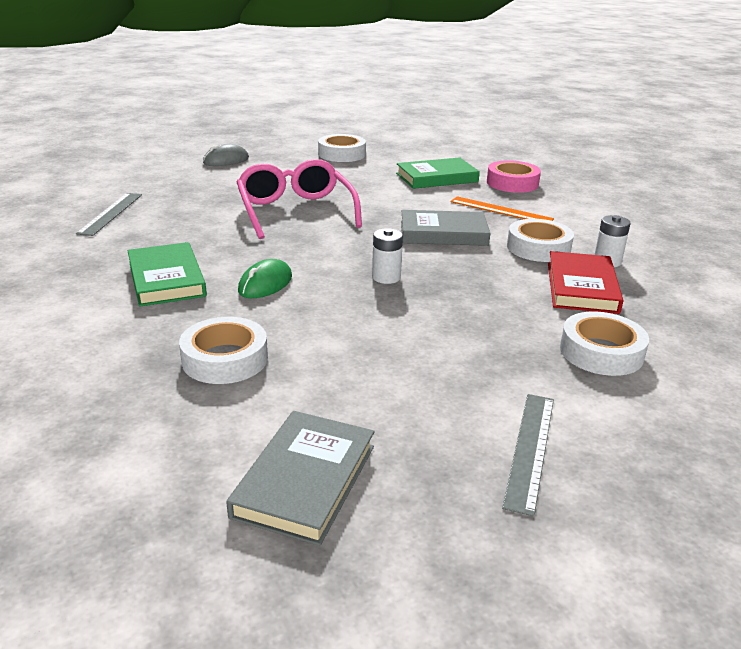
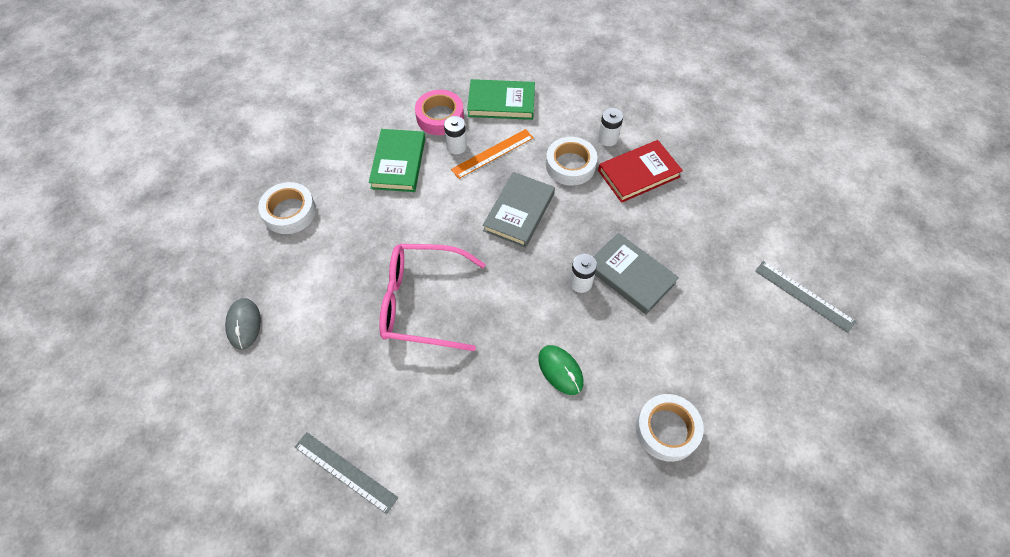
camera: 65 degrees left, 30 degrees up
(166, 279) = (523, 445): green book -> green book (501, 103)
(305, 480) = (808, 419): grey book -> grey book (630, 275)
(487, 195) = (456, 146): none -> white battery
(581, 287) = (638, 174): red book -> red book turned 60 degrees counterclockwise
(601, 352) = (720, 209): white tape -> none

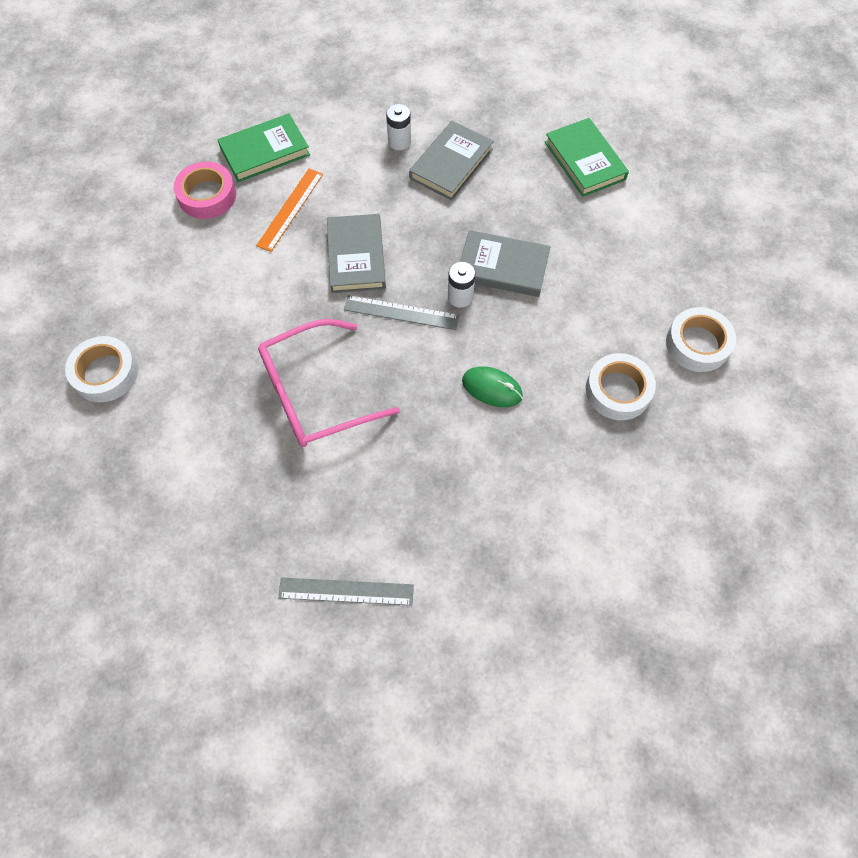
camera: 30 degrees left, 5 degrees up
(244, 324) = (137, 512): grey mouse -> none
(398, 163) = (194, 265): green book -> green book (584, 161)
(456, 146) = (246, 219): white battery -> none
(570, 165) = (378, 185): white tape -> white tape (697, 344)
(638, 174) = (451, 164): red book -> grey book
(804, 295) = (666, 211): grey ruler -> grey ruler (401, 312)

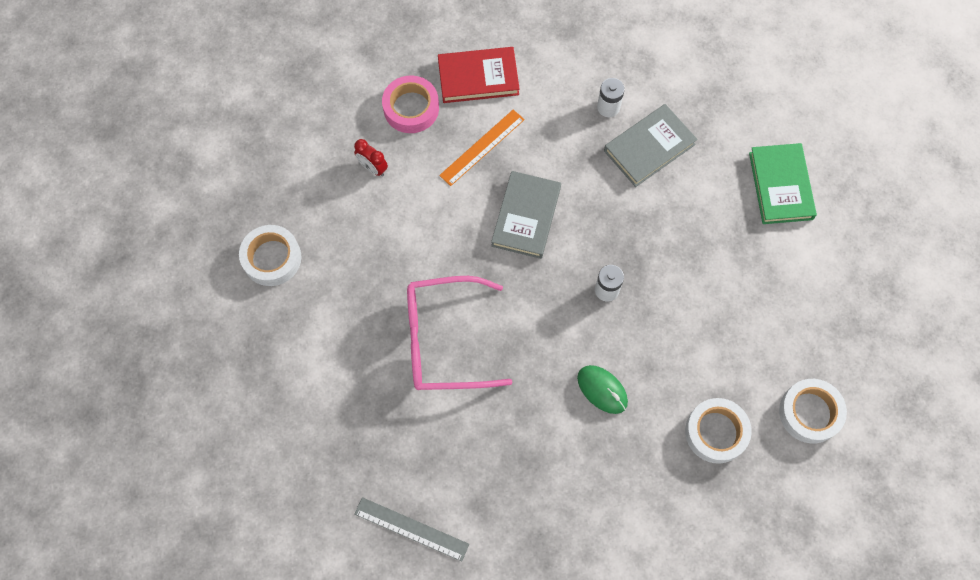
camera: 20 degrees right, 5 degrees up
(186, 259) = (373, 168): none -> red clock
(265, 151) = (478, 78): green book -> red book
(401, 312) = (547, 287): grey ruler -> none
(503, 267) = (657, 272): grey book -> none

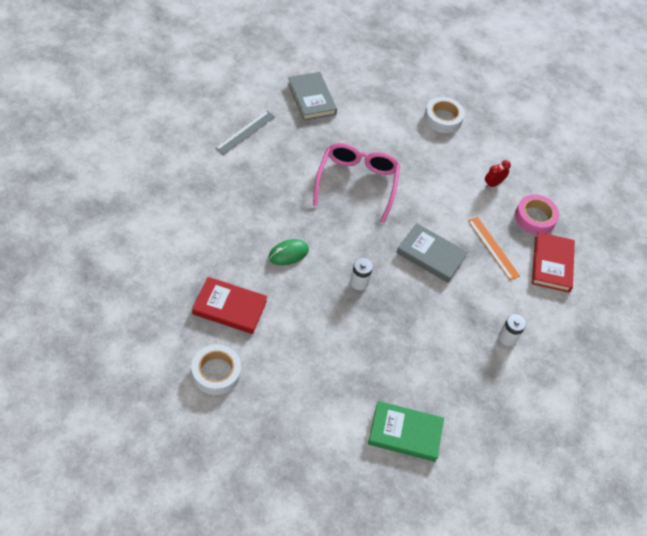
camera: 100 degrees right, 15 degrees down
(649, 148) = (465, 352): grey book -> grey book (311, 98)
(716, 432) = (230, 307): white tape -> red book

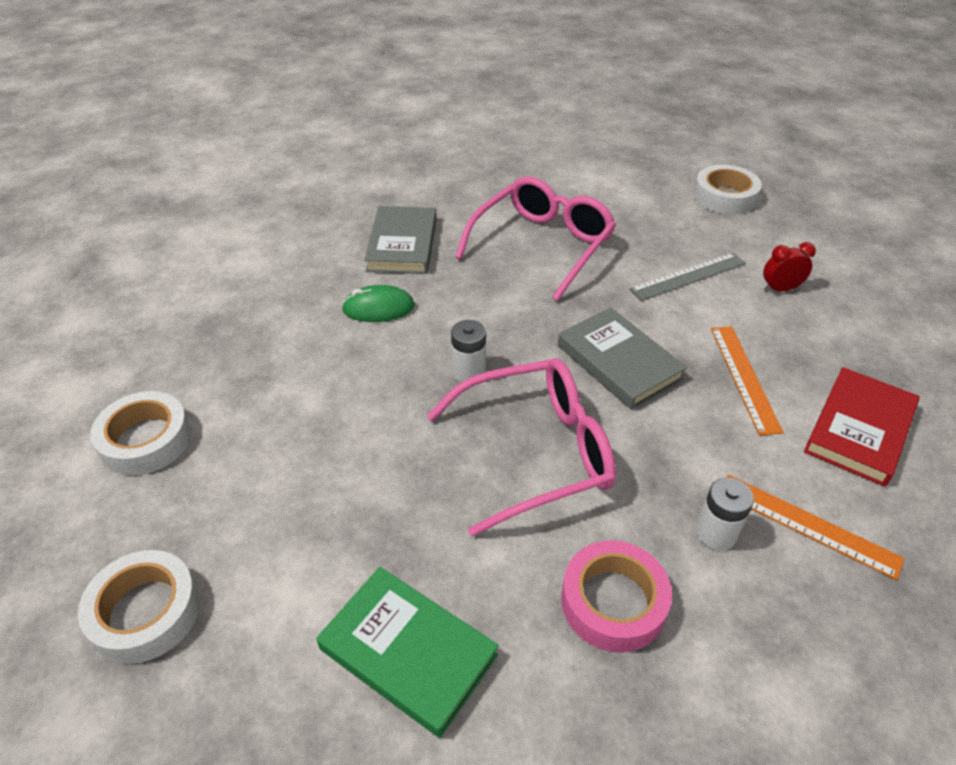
camera: 30 degrees right, 10 degrees down
(230, 307) = (238, 356): red book -> none
(245, 132) = (414, 164): grey ruler -> grey ruler (688, 276)
(281, 455) = (145, 612): none -> white tape
(311, 98) = (530, 146): grey book -> grey book (402, 244)
(413, 320) = (535, 452): none -> pink glasses
(535, 218) = (846, 351): pink tape -> pink tape (613, 602)
(543, 321) = (807, 525): none -> orange ruler

